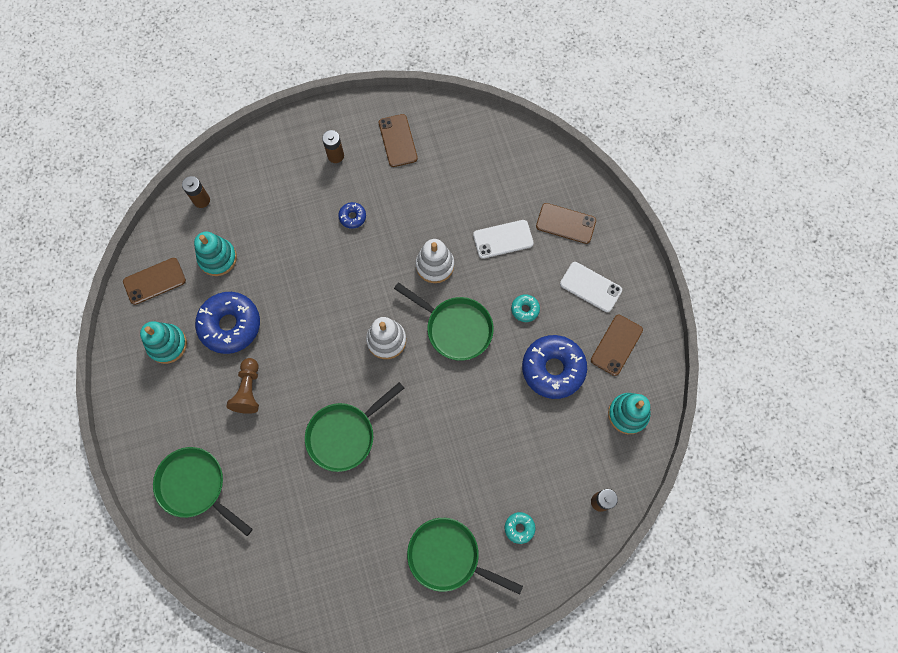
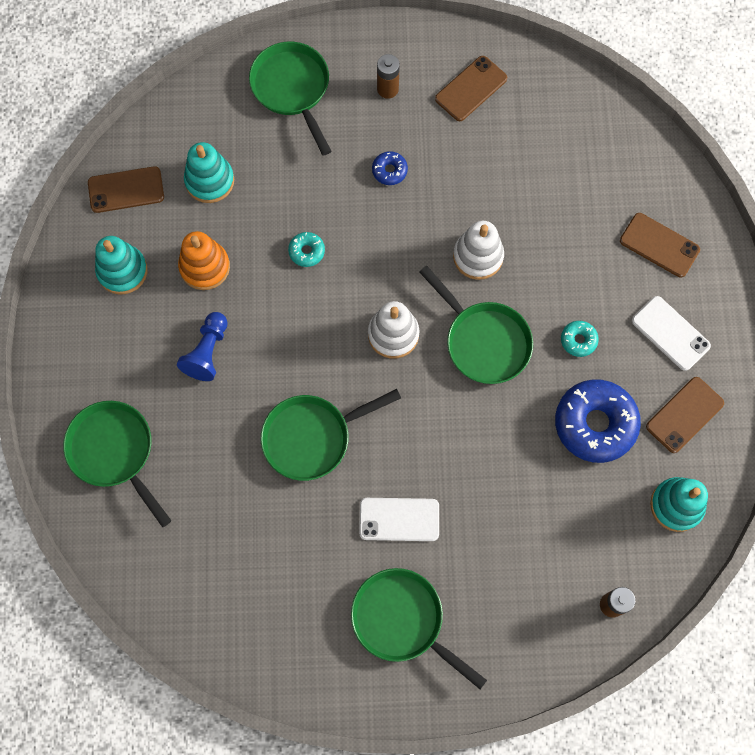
camera: 15 degrees right, 0 degrees up
(201, 200) = (207, 104): brown battery -> none
(230, 325) = (205, 267): blue donut -> orange stacking toy
(248, 390) = (207, 352): brown pawn -> blue pawn
(263, 173) = (292, 89): none -> green pan
(398, 140) = (471, 89): brown phone -> brown phone turned 45 degrees clockwise
(503, 239) = (573, 245): white phone -> white phone (399, 519)
(519, 528) = (500, 609): turquoise donut -> turquoise donut (306, 251)

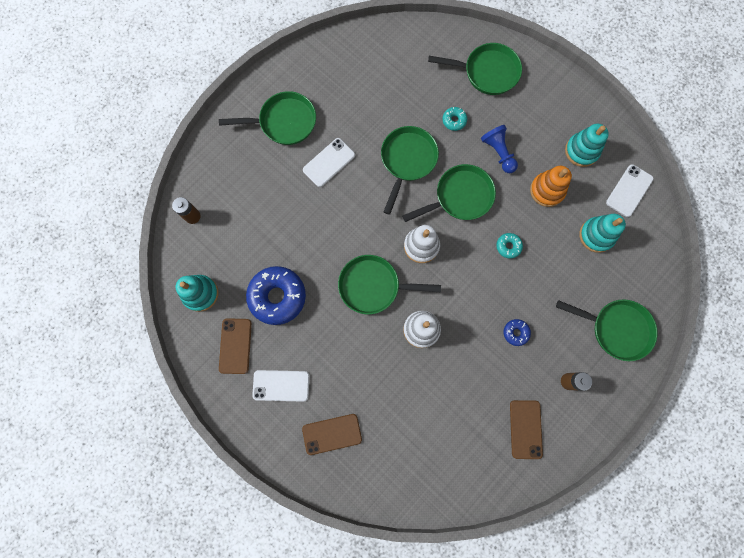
camera: 135 degrees right, 5 degrees up
(126, 190) = (629, 191): brown phone -> white phone
(299, 345) = (460, 197): none -> green pan
(578, 340) = (326, 334): turquoise donut -> turquoise donut (454, 120)

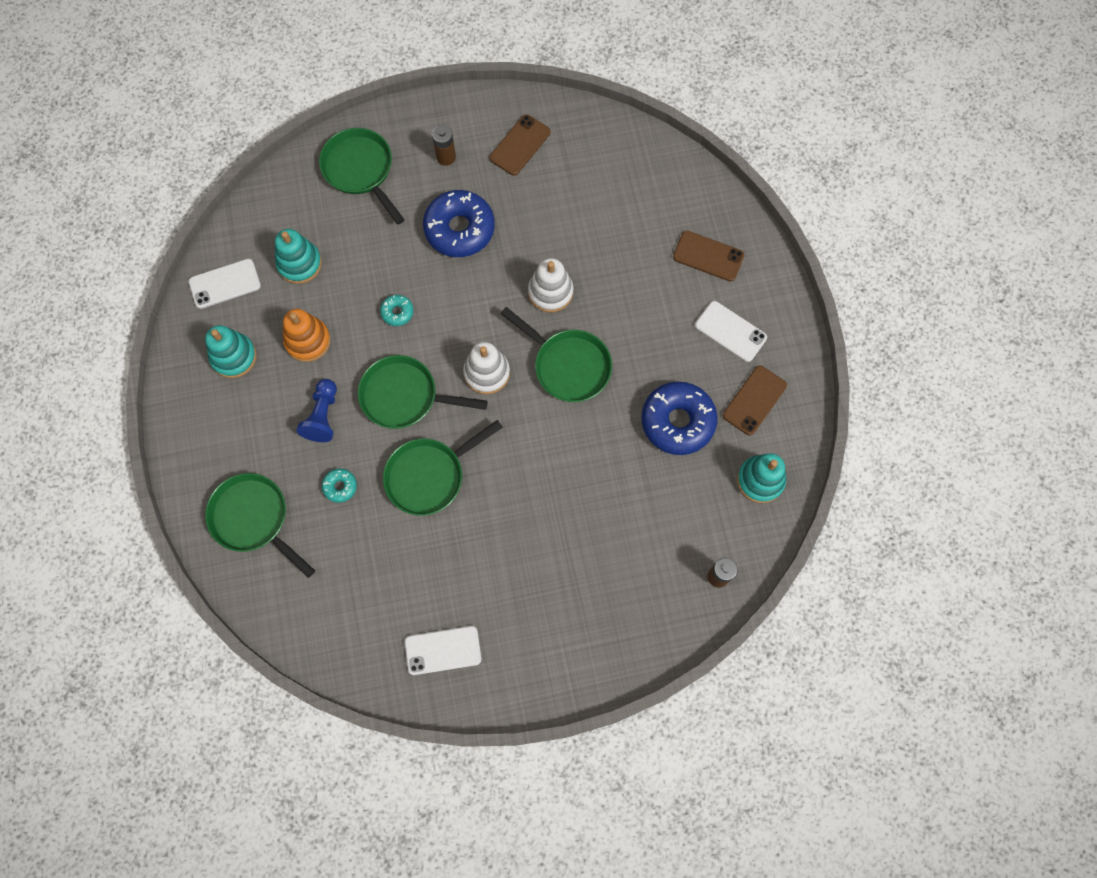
camera: 145 degrees left, 5 degrees down
(284, 122) = (536, 623): green pan -> none
(329, 162) = (519, 534): white phone -> white phone (443, 650)
(515, 333) = (459, 229): blue donut -> blue donut, size x2.20

